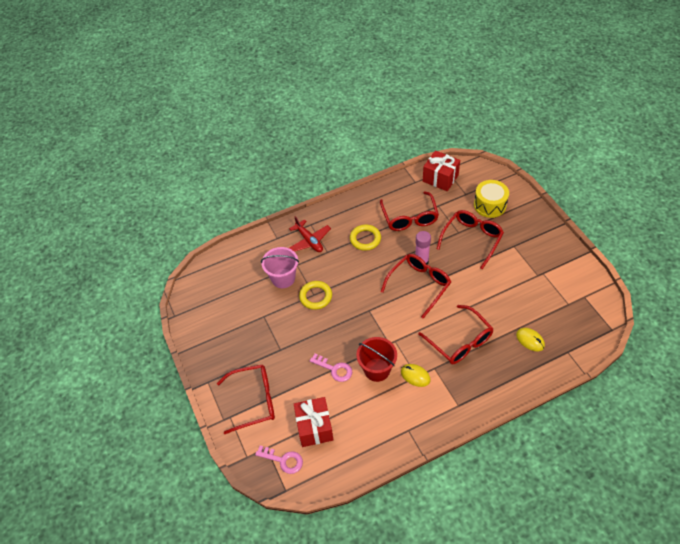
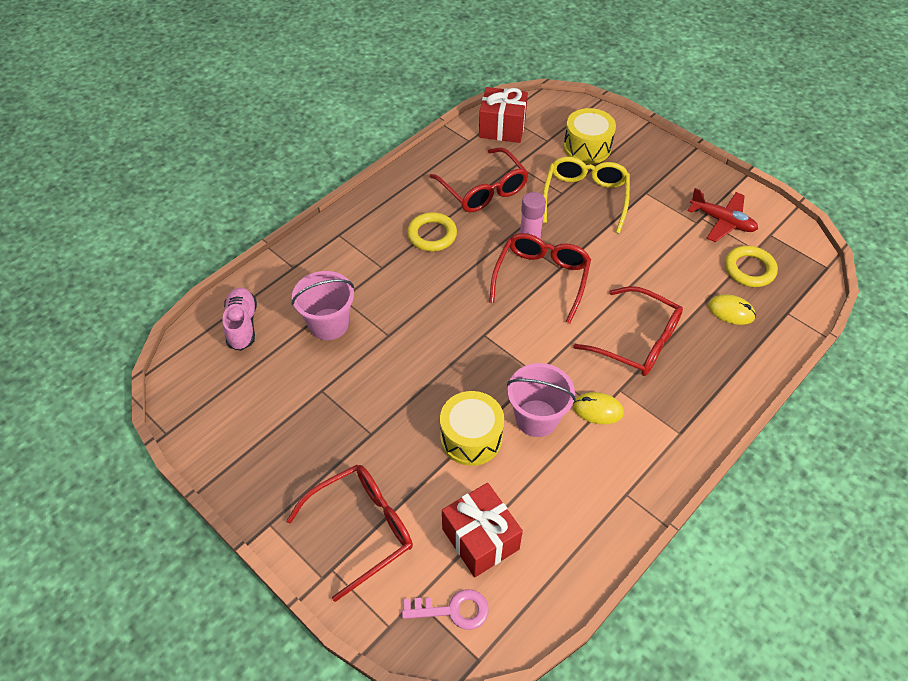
camera: 25 degrees left, 0 degrees up
(236, 265) = (242, 325): none -> pink shoe
(309, 241) = (347, 258): red plane -> red plane (722, 221)
(315, 296) = (393, 337): yellow ring -> yellow ring (749, 269)
(334, 369) = (471, 437): pink key -> yellow drum
(377, 369) = (536, 418): red bucket -> pink bucket
(472, 239) = (585, 197): red glasses -> yellow glasses

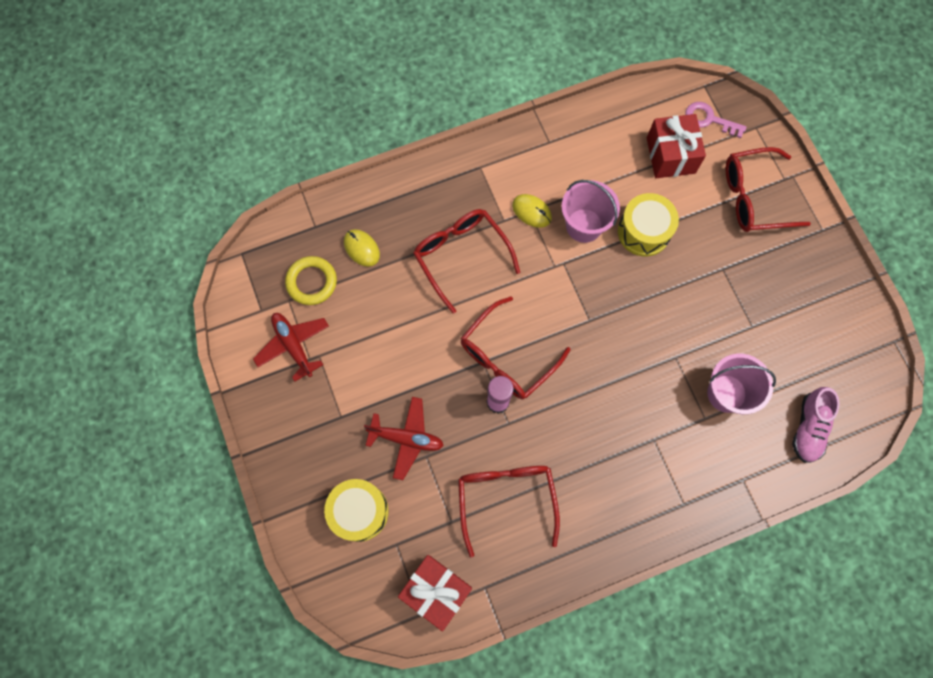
camera: 155 degrees left, 20 degrees up
(432, 235) = (588, 459): yellow ring -> none
(585, 197) = (406, 439): yellow glasses -> red plane

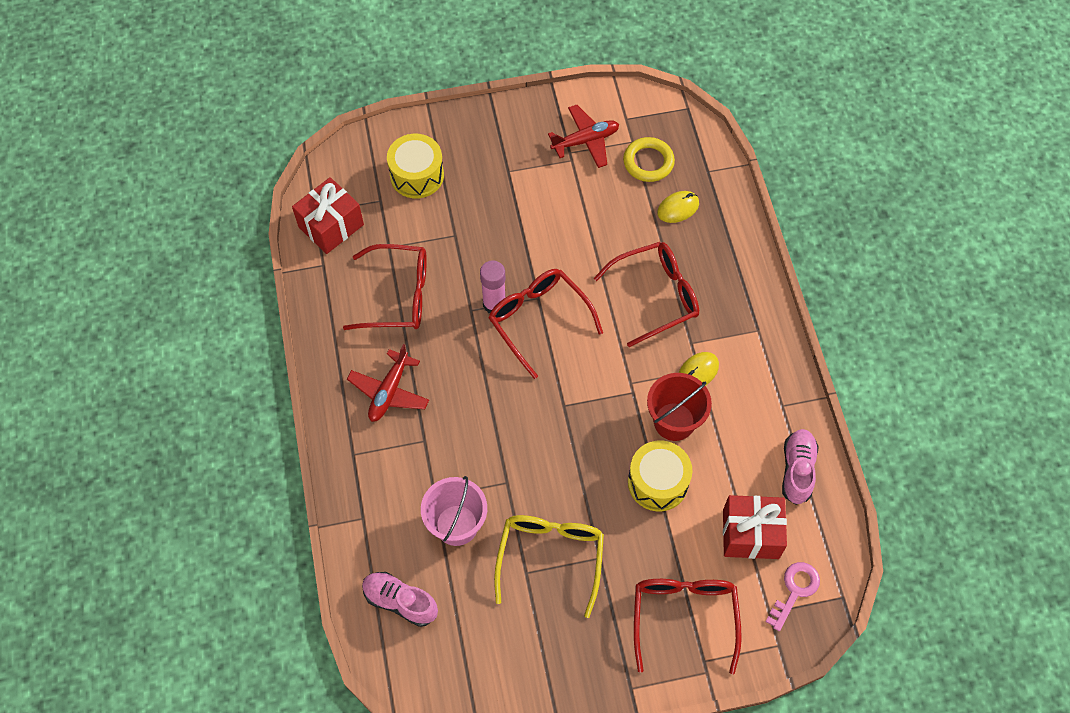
camera: 100 degrees right, 10 degrees down
(406, 439) = (475, 221): red plane -> red plane (389, 391)
(584, 225) = (674, 421): pink bucket -> red bucket
(606, 126) = (797, 470): none -> pink shoe
(733, 308) = (550, 557): none -> yellow glasses

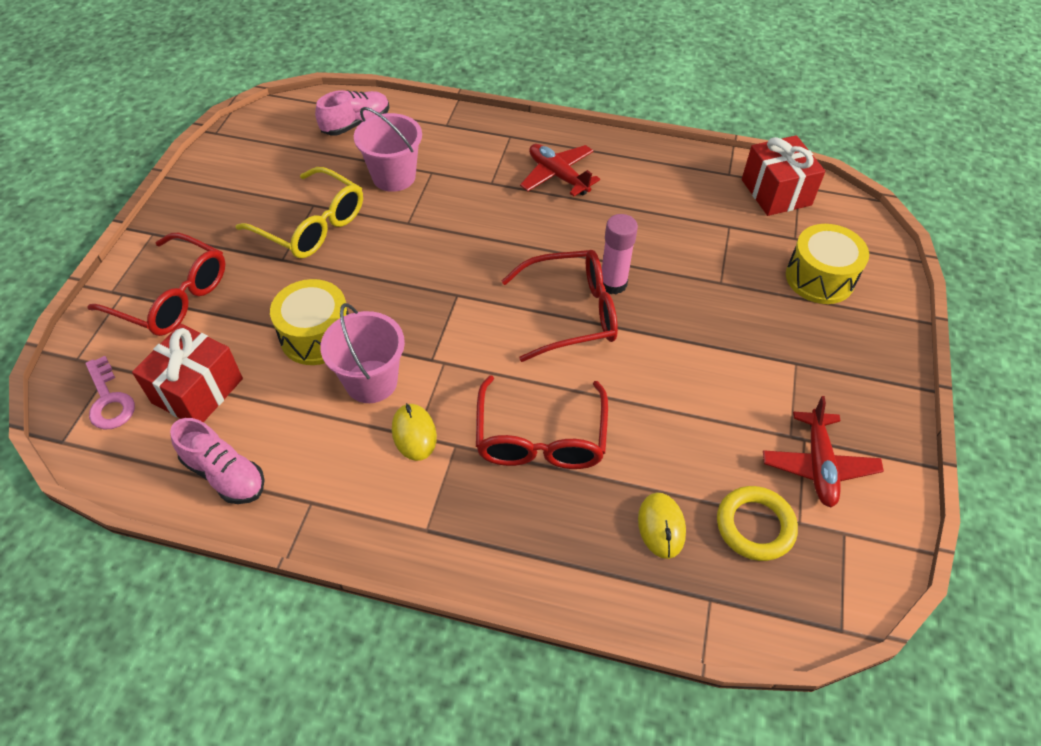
camera: 115 degrees right, 10 degrees down
(398, 295) = (664, 215): red glasses -> none
(674, 421) = (371, 381): red bucket -> pink bucket

